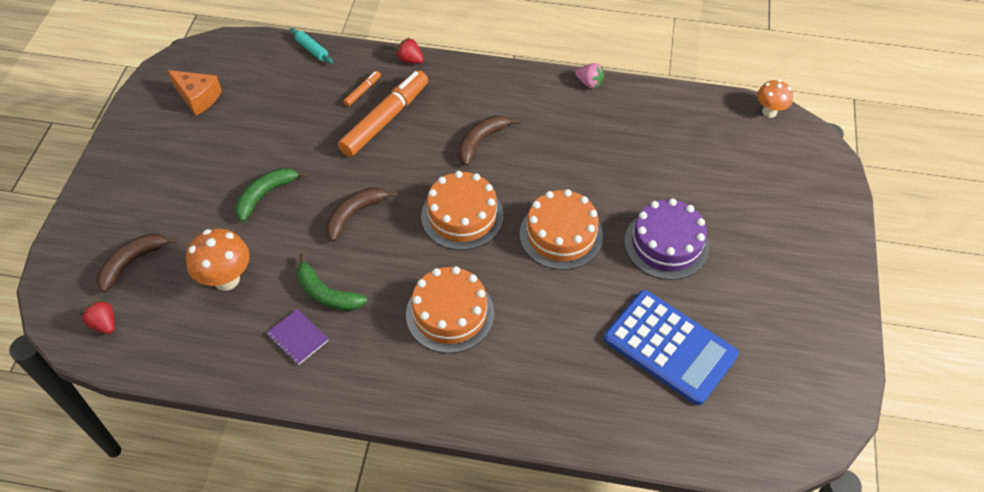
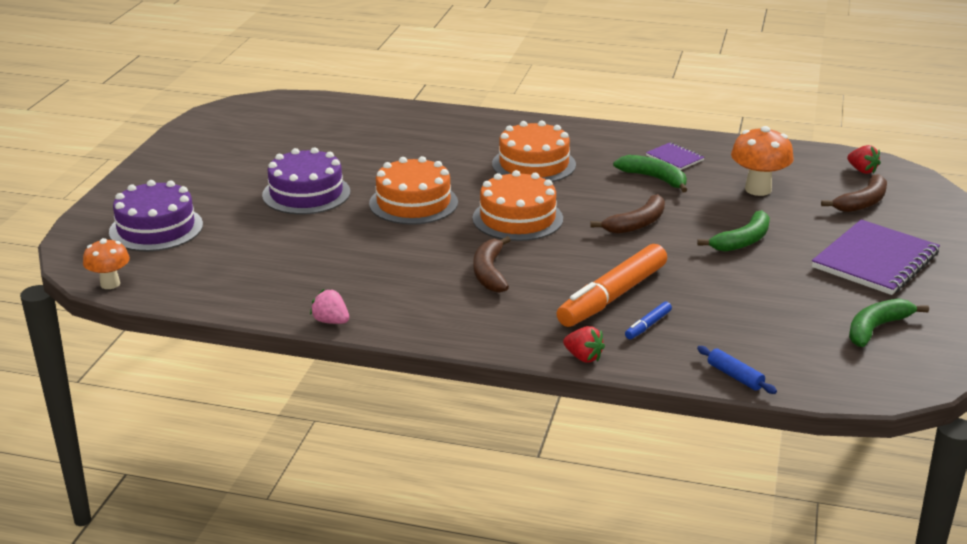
camera: 175 degrees left, 25 degrees down
(162, 175) = (875, 260): none -> purple notebook
(198, 97) = (876, 328): orange cheese -> green banana
(312, 50) = (735, 376): turquoise rolling pin -> blue rolling pin
(362, 91) = (648, 325): orange marker -> blue marker
(481, 141) = (489, 272): brown banana -> brown banana turned 135 degrees clockwise
(669, 347) = (337, 142): blue calculator -> none
(775, 182) = (156, 228): none -> purple cake

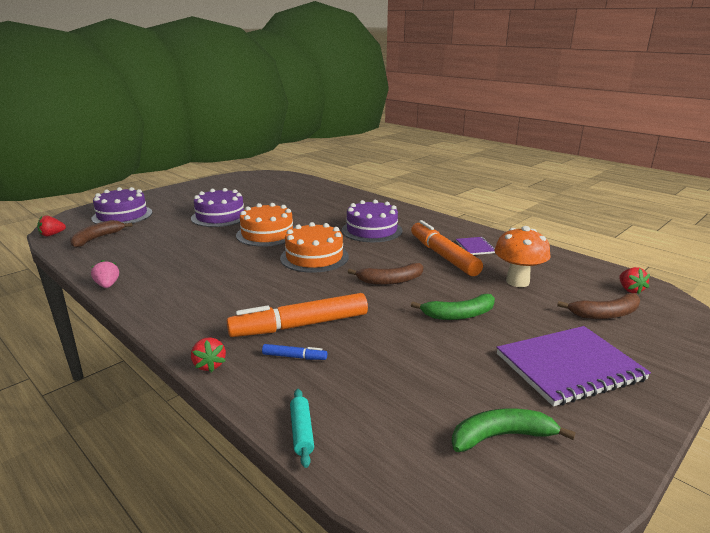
camera: 30 degrees right, 5 degrees down
(110, 284) = (52, 235): orange mushroom -> red strawberry
(489, 272) = (244, 284): brown banana -> brown banana (97, 238)
(533, 164) = (371, 230): orange cake -> purple cake
(648, 325) = (294, 357): blue marker -> blue marker turned 150 degrees counterclockwise
(654, 178) = (443, 256): green banana -> orange marker
(735, 376) = (302, 432): blue rolling pin -> turquoise rolling pin

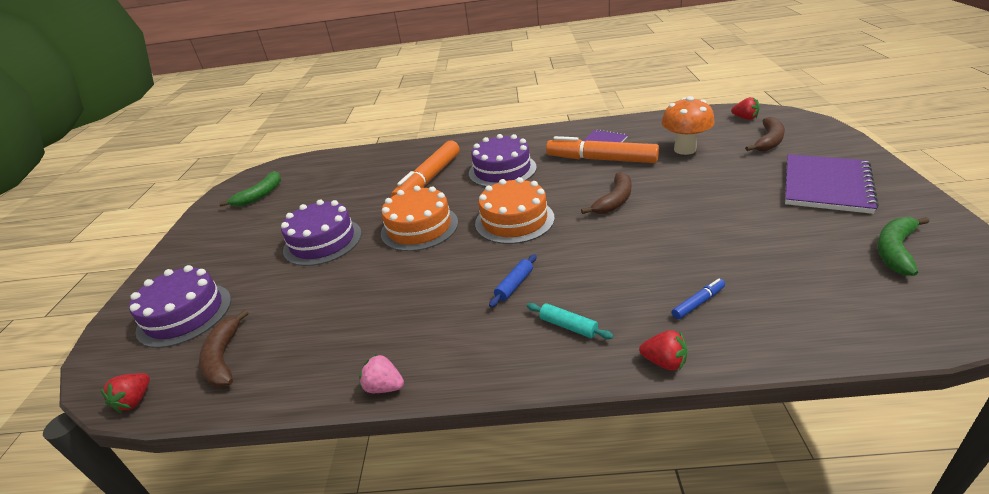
camera: 40 degrees left, 10 degrees up
(240, 284) = (514, 285): none -> blue rolling pin
(301, 325) = (643, 278): orange marker -> orange marker (429, 179)
(302, 432) = (827, 344): turquoise rolling pin -> turquoise rolling pin (568, 326)
(459, 315) = (709, 195): green banana -> green banana (260, 195)

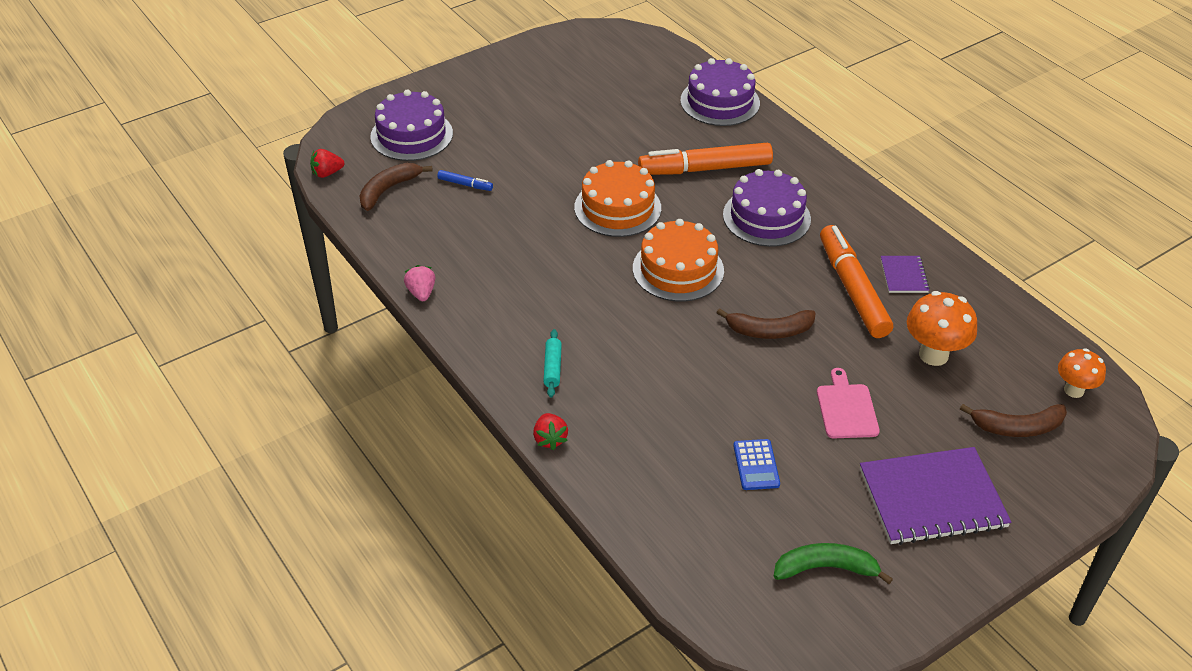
camera: 50 degrees right, 10 degrees up
(260, 195) = (586, 62): green banana -> none
(322, 241) = (551, 155): purple cake -> purple cake (720, 102)
(514, 285) = (580, 313): blue rolling pin -> none
(698, 303) = (638, 440): blue marker -> blue marker (465, 184)
(717, 193) = (846, 409): none -> pink cutting board
(745, 118) = (1074, 390): red strawberry -> orange mushroom
(759, 248) = (756, 465): none -> blue calculator

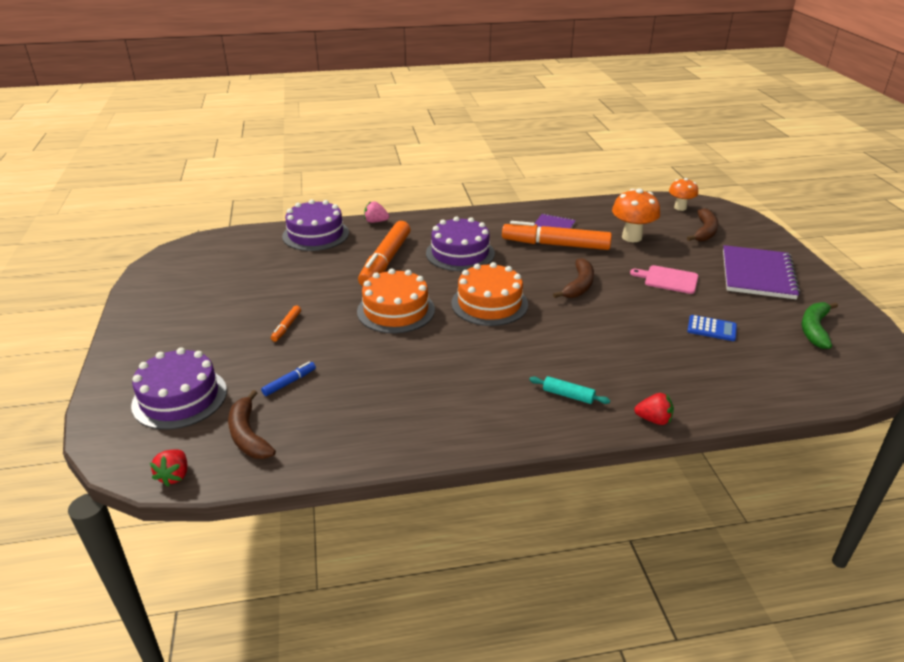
camera: 65 degrees left, 10 degrees down
(421, 293) = (422, 450): pink strawberry -> pink strawberry (376, 221)
(543, 150) = (286, 327): none -> orange marker

